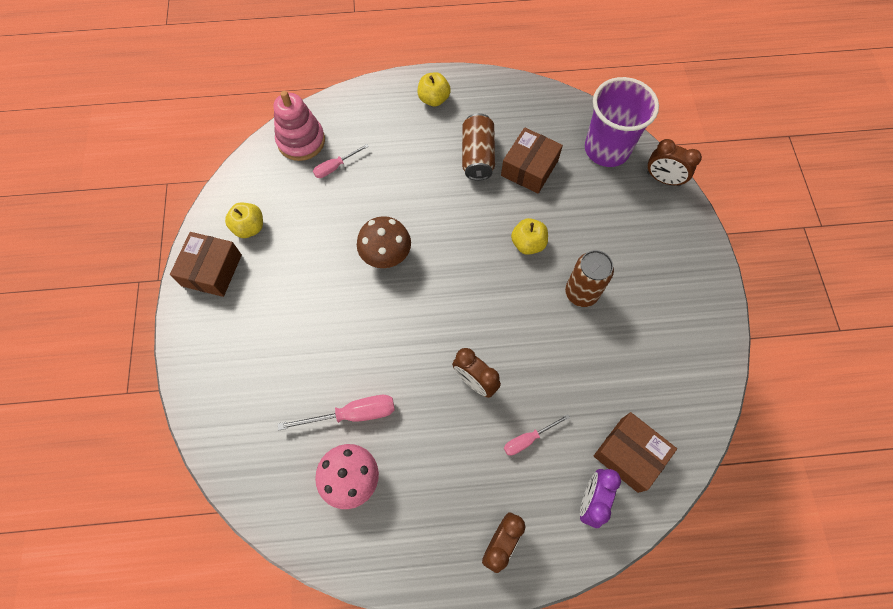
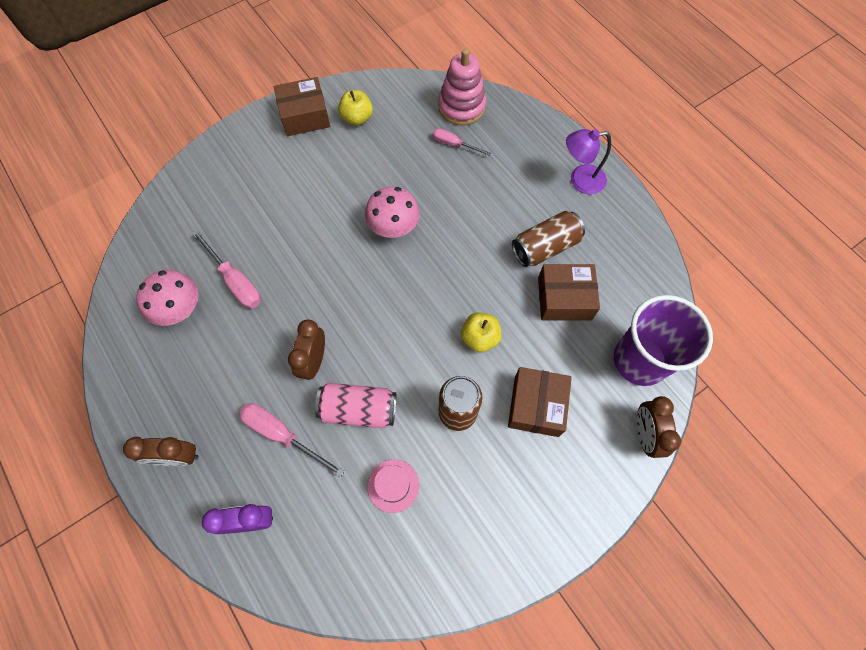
camera: 60 degrees right, 0 degrees up
(386, 255) = (394, 228): brown mushroom -> pink mushroom
(434, 99) = (580, 180): yellow apple -> purple lamp
(528, 439) = (282, 435): pink screwdriver -> pink screwdriver, size x1.58
(539, 366) = (359, 409): none -> pink can
(616, 371) = (393, 485): none -> pink hat
(629, 454) = (312, 538): brown box -> brown box (536, 406)

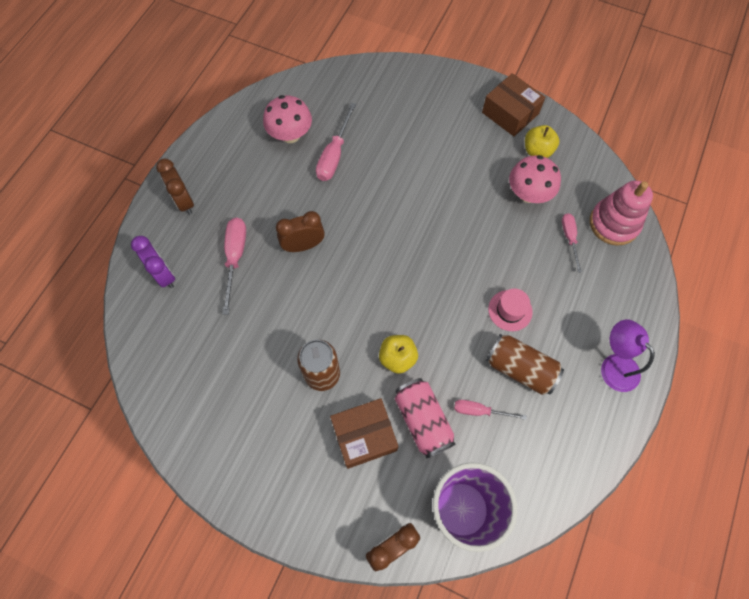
camera: 60 degrees right, 0 degrees up
(359, 409) = (283, 299): pink can -> pink can (423, 420)
(393, 485) = (238, 357): pink hat -> pink hat (510, 310)
(394, 228) = (454, 237): pink mushroom -> pink mushroom (528, 194)
(564, 298) = (479, 411): brown box -> pink screwdriver

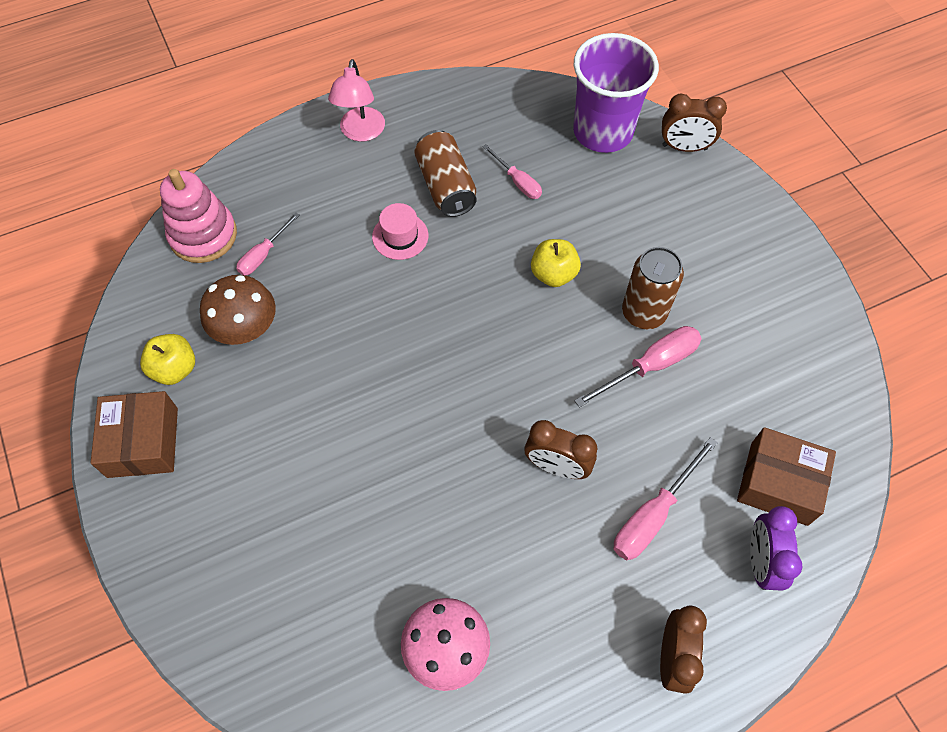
camera: 140 degrees left, 5 degrees down
(334, 155) = (414, 565): pink screwdriver -> pink screwdriver (650, 366)
(364, 435) = (643, 235): brown box -> brown box (779, 483)
(423, 420) = (577, 209): pink can -> none
(528, 194) = (246, 329): pink mushroom -> brown mushroom
(614, 365) = (361, 132): purple lamp -> pink lamp

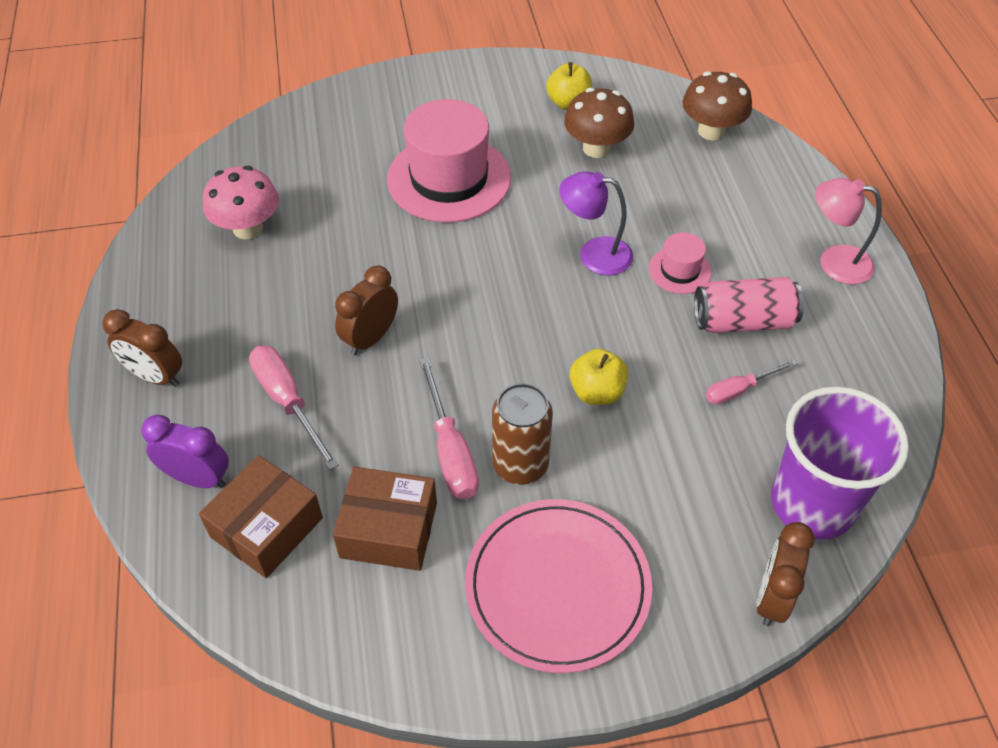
camera: 105 degrees right, 10 degrees down
(143, 442) = (505, 81): brown box -> brown box (388, 530)
(203, 235) = (711, 131): pink stacking toy -> brown mushroom
(263, 255) = (679, 168): pink screwdriver -> none
(320, 458) = (449, 179): none -> pink hat
(397, 304) = (594, 254): none -> purple lamp
(446, 186) = (743, 321): brown can -> pink can
(733, 267) = (557, 586): none -> pink plate

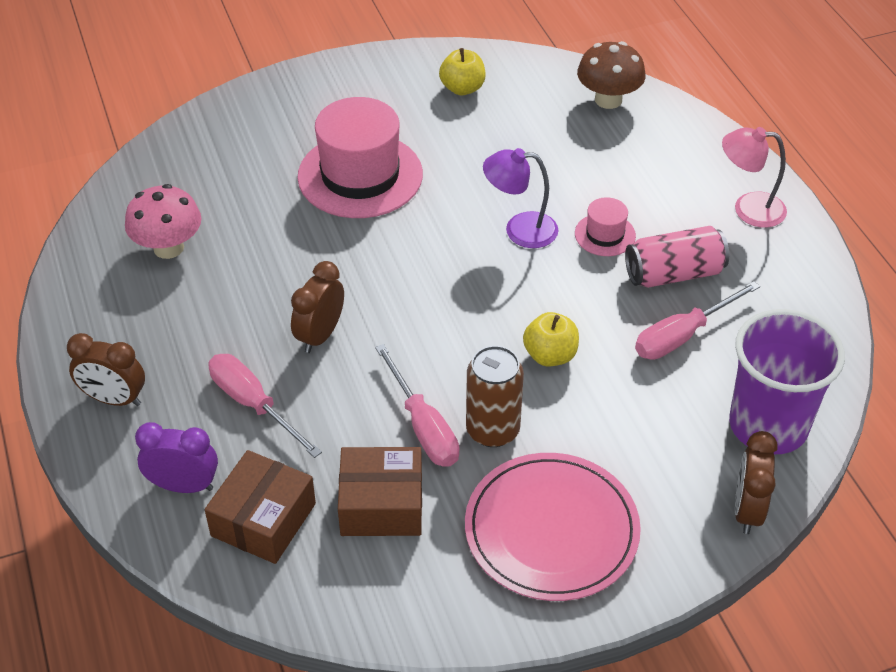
camera: 10 degrees left, 5 degrees down
(596, 148) = (499, 129): brown mushroom -> none
(739, 390) = (682, 335): pink screwdriver -> pink screwdriver, size x1.58

